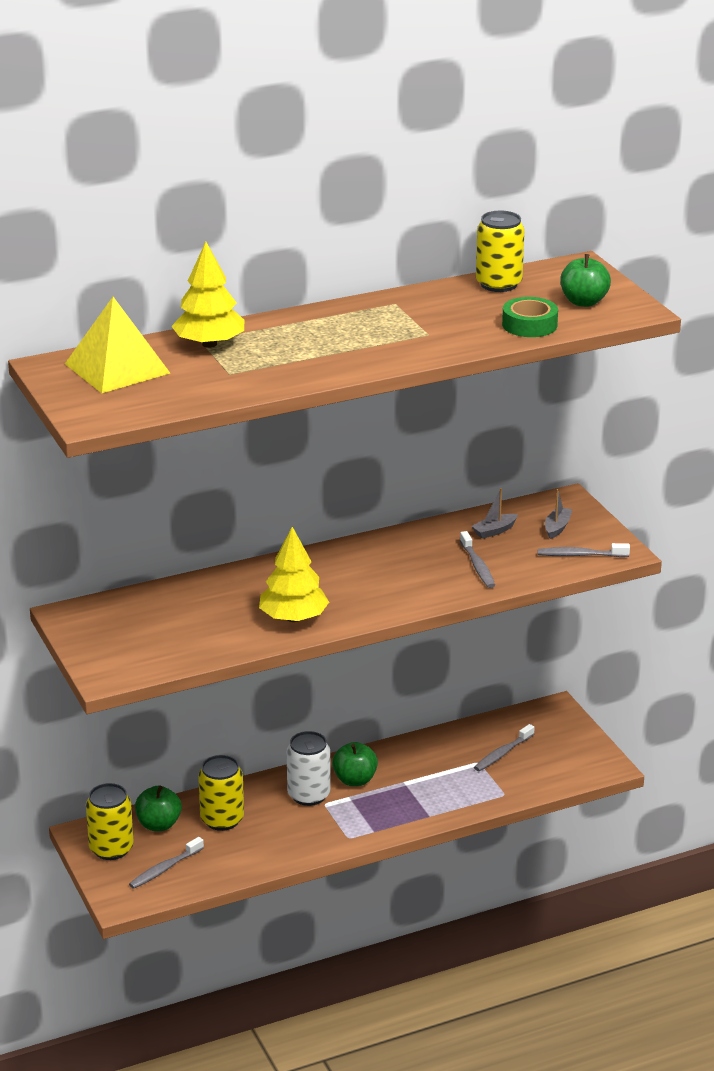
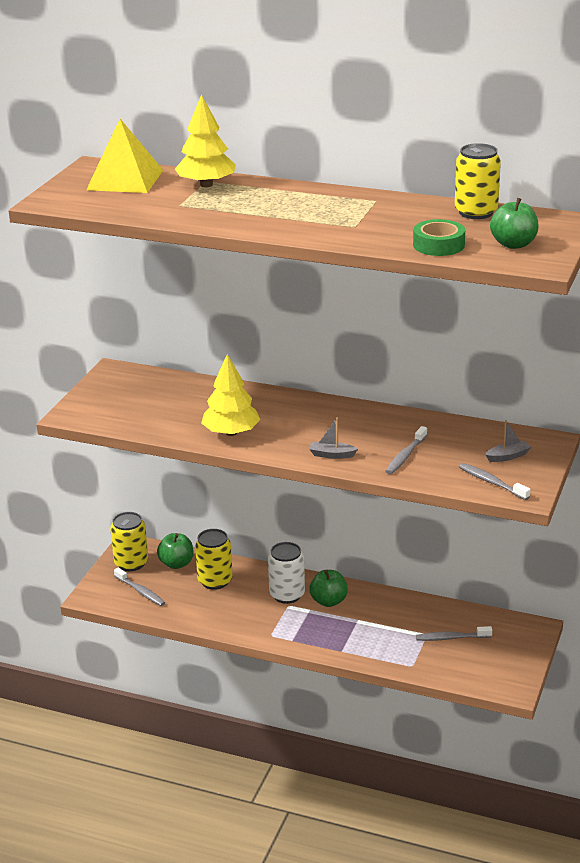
camera: 45 degrees right, 0 degrees up
(164, 869) = (141, 591): grey toothbrush -> grey toothbrush turned 135 degrees counterclockwise
(494, 531) = (458, 438): grey boat -> grey boat (332, 455)

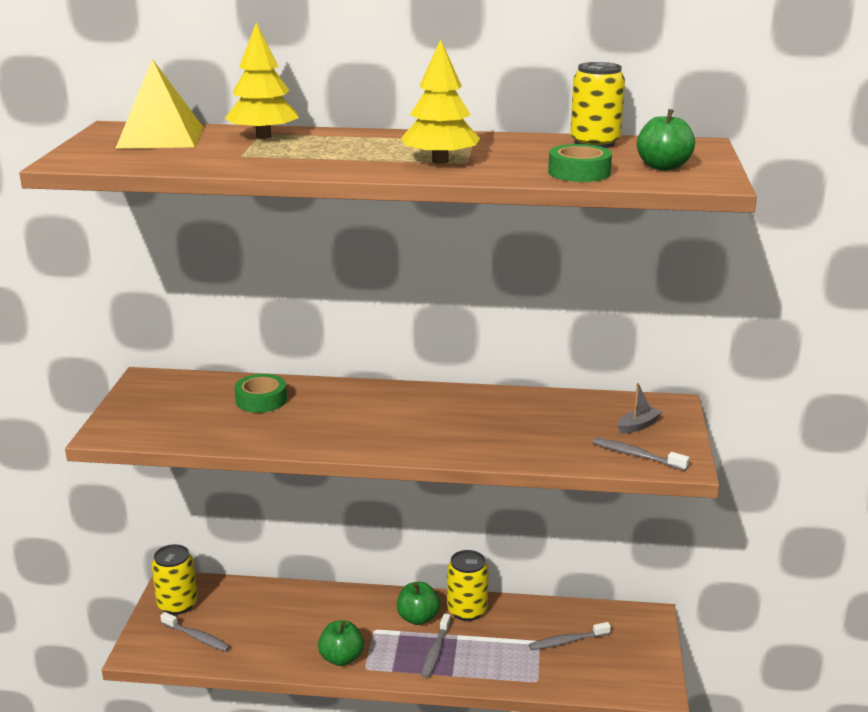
camera: 15 degrees left, 5 degrees down
(176, 564) = (231, 598): green apple -> green apple (341, 658)
(200, 399) = (261, 400): none -> green tape
(215, 581) = (281, 612): yellow can -> yellow can (467, 610)
(231, 432) = (312, 433): yellow tree -> yellow tree (440, 161)
(287, 595) = (368, 617): white can -> none
(332, 455) = (441, 445): grey boat -> none
(405, 456) = (525, 437): grey toothbrush -> grey toothbrush (435, 651)

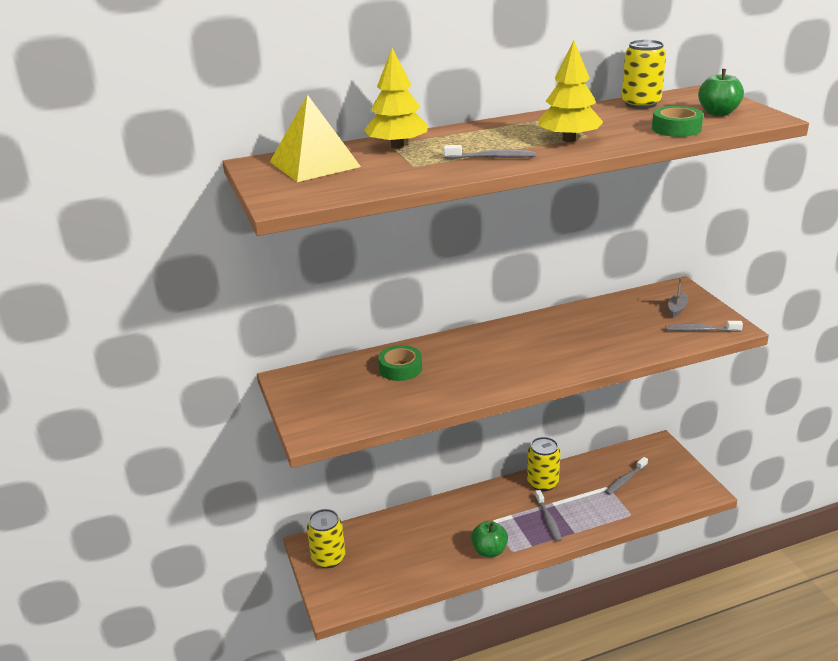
camera: 25 degrees left, 5 degrees up
(197, 637) = (368, 577): grey toothbrush -> grey toothbrush (492, 157)
(418, 618) = (515, 501): green apple -> none

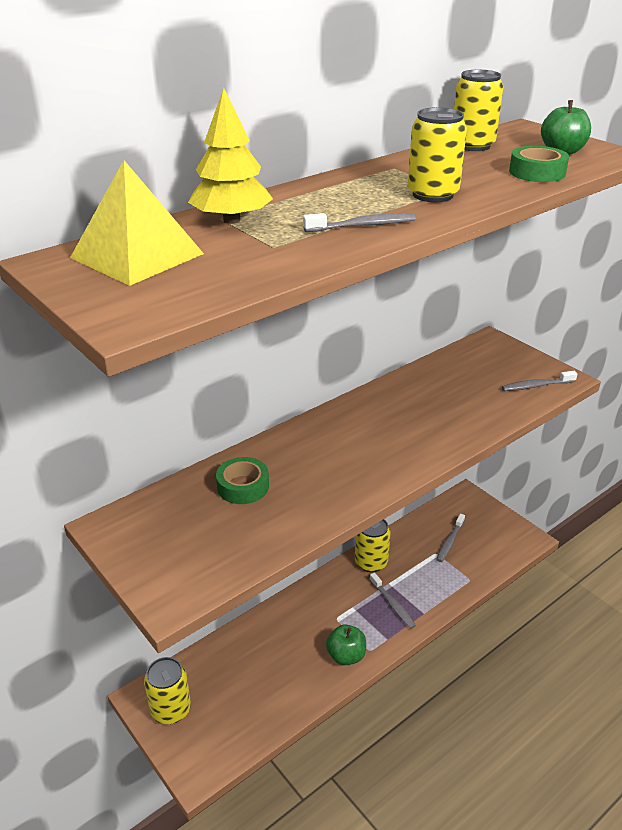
camera: 20 degrees left, 5 degrees up
(569, 139) = (432, 195): yellow tree -> yellow can
(677, 309) = (501, 364): grey boat -> none

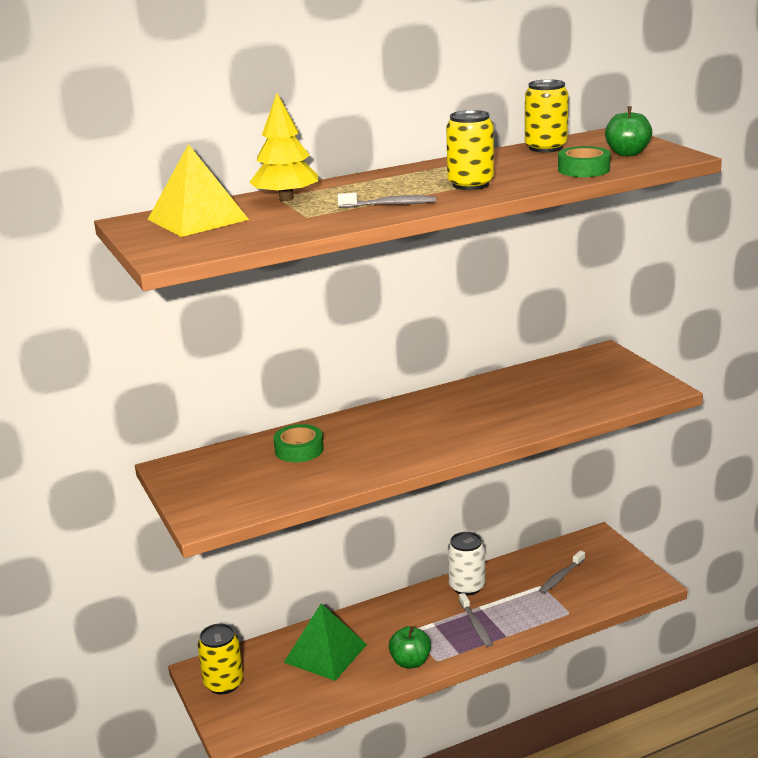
camera: 15 degrees right, 10 degrees down
(262, 657) = (325, 653): none -> green pyramid
(371, 562) = (467, 586): yellow can -> white can
(536, 386) = (629, 393): grey toothbrush -> none

